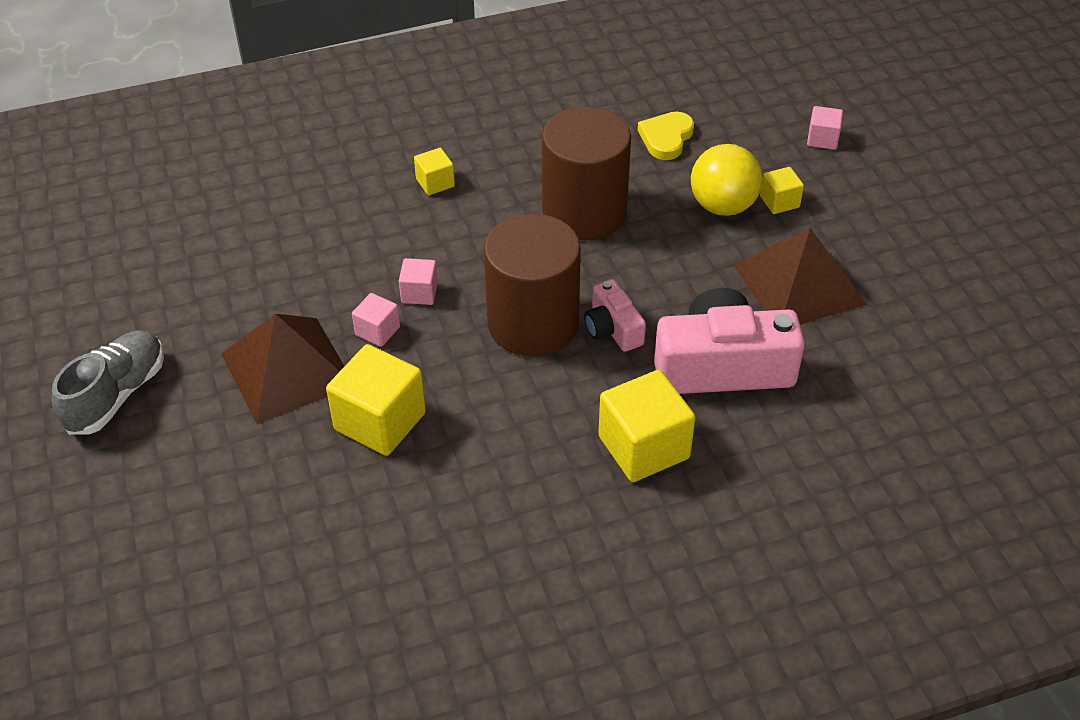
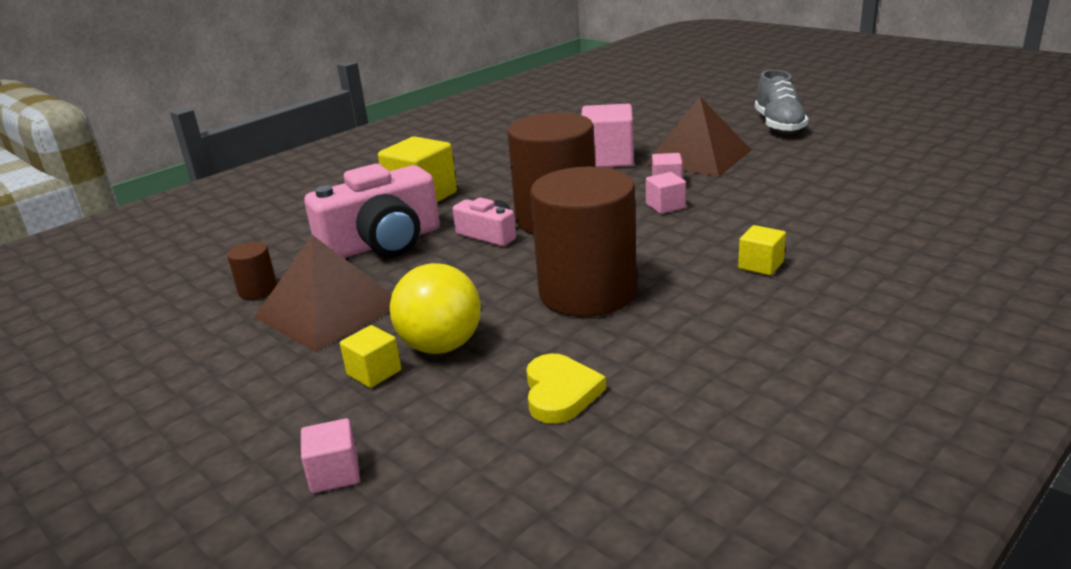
camera: 155 degrees right, 20 degrees down
(380, 421) = (608, 159): yellow cube -> pink cube
(861, 343) = (258, 290): none -> brown cylinder

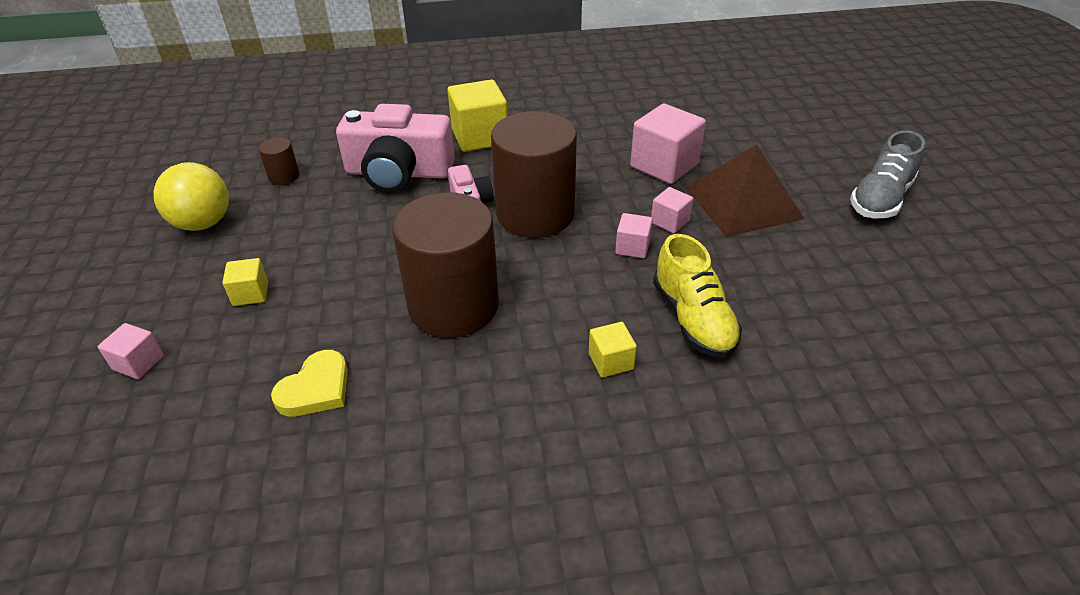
camera: 35 degrees right, 15 degrees up
(329, 310) = (296, 220): brown pyramid -> none
(441, 346) = (310, 296): yellow ball -> yellow ball (203, 223)
(773, 222) = (693, 319): none -> yellow shoe

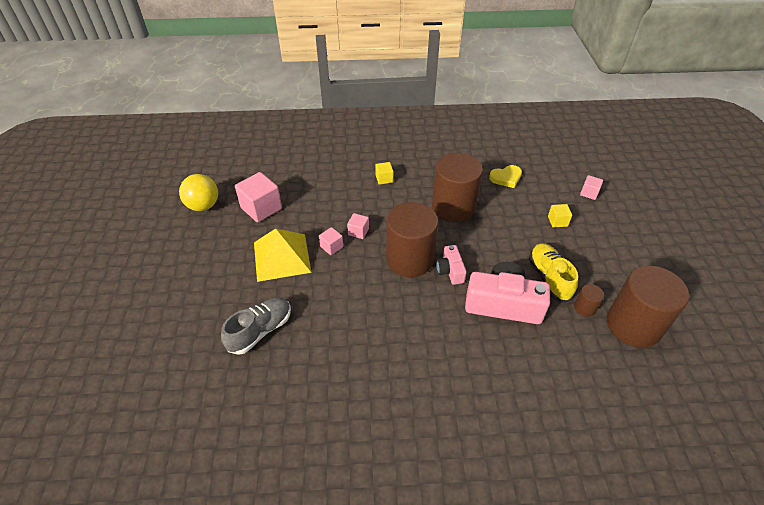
camera: 175 degrees left, 5 degrees up
(203, 223) = (614, 270): yellow ball -> yellow ball (203, 206)
(230, 164) = (633, 325): none -> brown cylinder
(316, 388) = (506, 178): yellow heart -> yellow heart turned 150 degrees counterclockwise
(480, 137) = (448, 339): yellow cube -> none
(664, 165) = (316, 294): pink cube -> pink cube (261, 208)
(693, 319) = (342, 193): yellow shoe -> yellow shoe (549, 278)
(743, 203) = (282, 257): brown pyramid -> yellow pyramid
(880, 199) = (198, 252): grey shoe -> grey shoe (260, 331)

